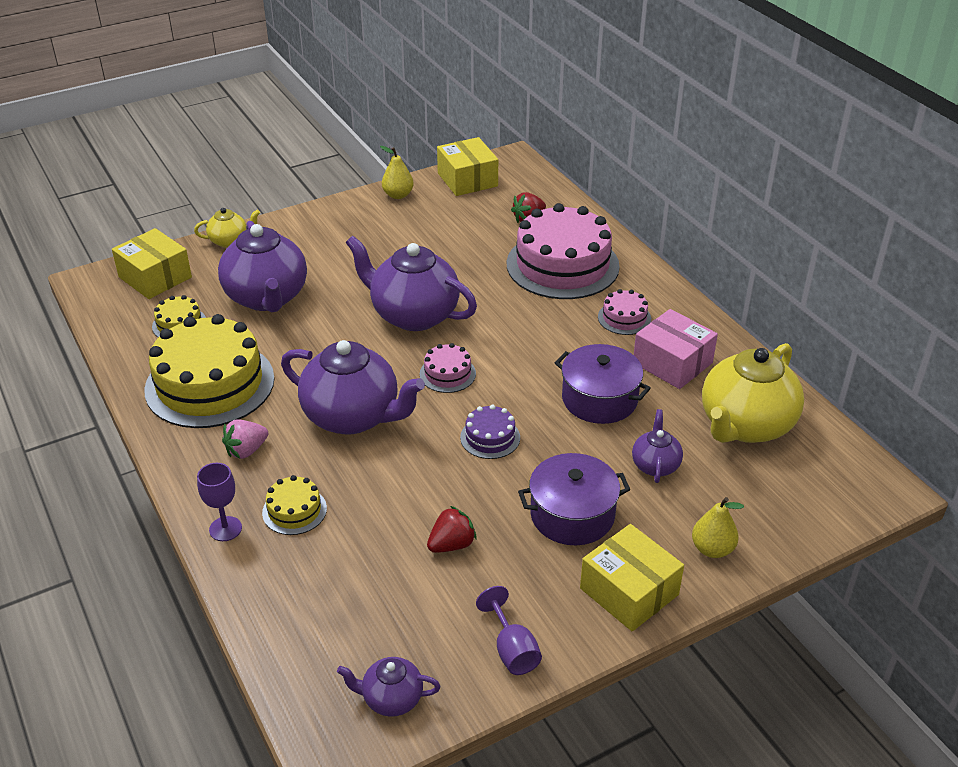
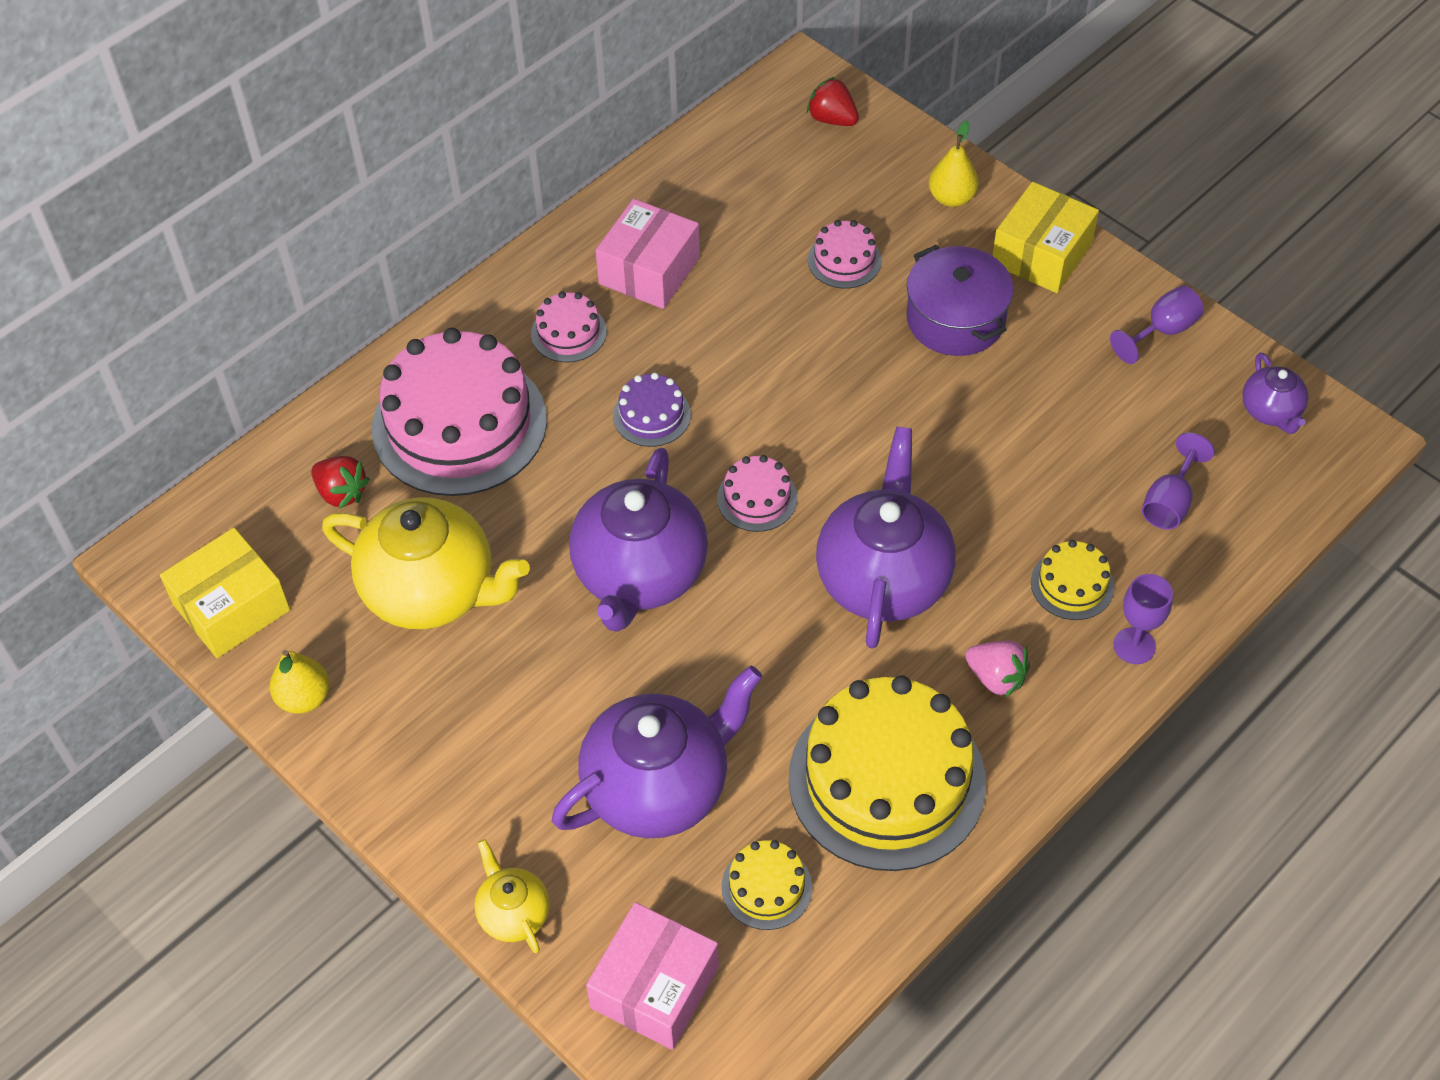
camera: 105 degrees left, 15 degrees up
(155, 277) = (654, 987): yellow box -> pink box
(334, 592) = (1169, 502): none -> purple goblet
(451, 544) = (1050, 415): red strawberry -> red strawberry (832, 119)
(490, 437) = (862, 422): purple cake -> purple cake (651, 415)
(599, 399) = (747, 329): purple pot -> none
(655, 465) = (844, 260): purple teapot -> pink cake
(745, 425) = (743, 191): yellow teapot -> yellow teapot (432, 591)

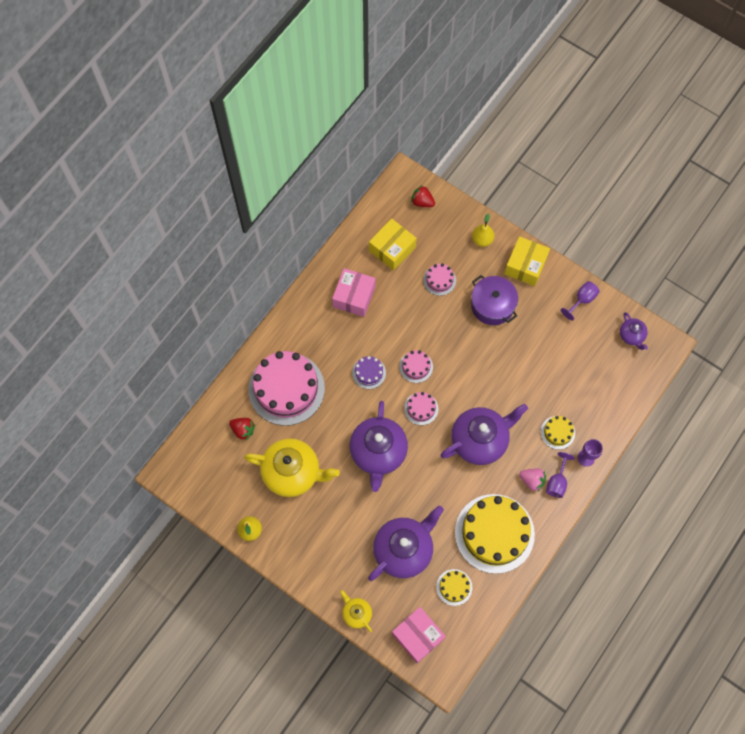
camera: 10 degrees left, 15 degrees up
(231, 607) = (209, 492): yellow box -> yellow box (392, 249)
(568, 332) = (324, 335): pink cake -> pink cake (416, 367)
(654, 987) = (417, 636): pink box -> pink box turned 60 degrees counterclockwise
(883, 579) = (480, 440): purple teapot -> purple teapot turned 60 degrees clockwise
(1169, 502) = (593, 387): purple goblet -> purple goblet (557, 482)

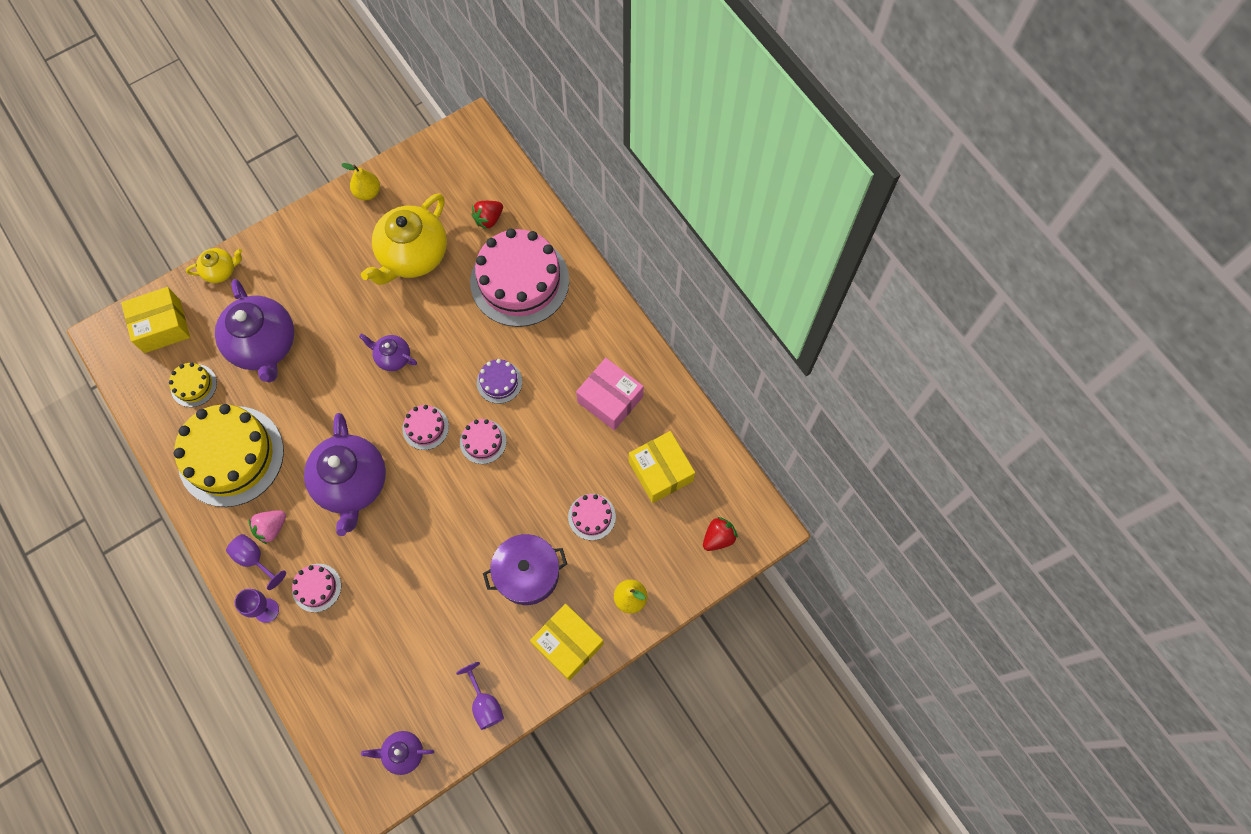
camera: 110 degrees right, 0 degrees up
(378, 453) = (393, 357): purple teapot -> purple teapot, size x0.49
(417, 636) = (162, 326): pink box -> yellow box
(557, 432) = (316, 587): yellow cake -> pink cake

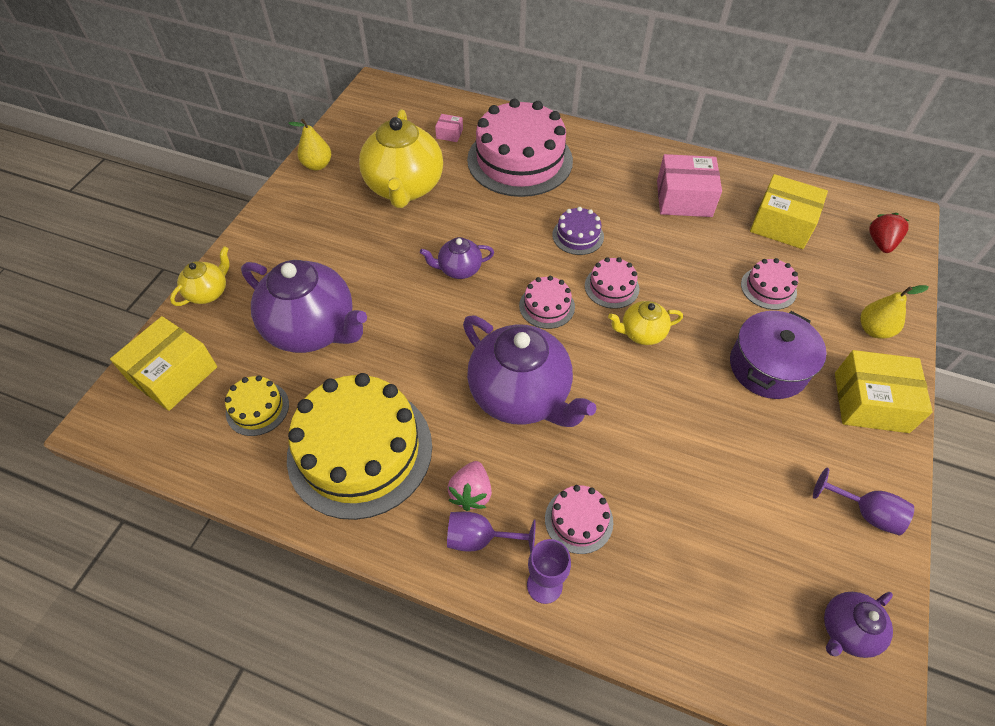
camera: 35 degrees left, 15 degrees down
(469, 491) = (641, 333): none -> yellow teapot
(489, 219) = (449, 134): red strawberry -> pink box

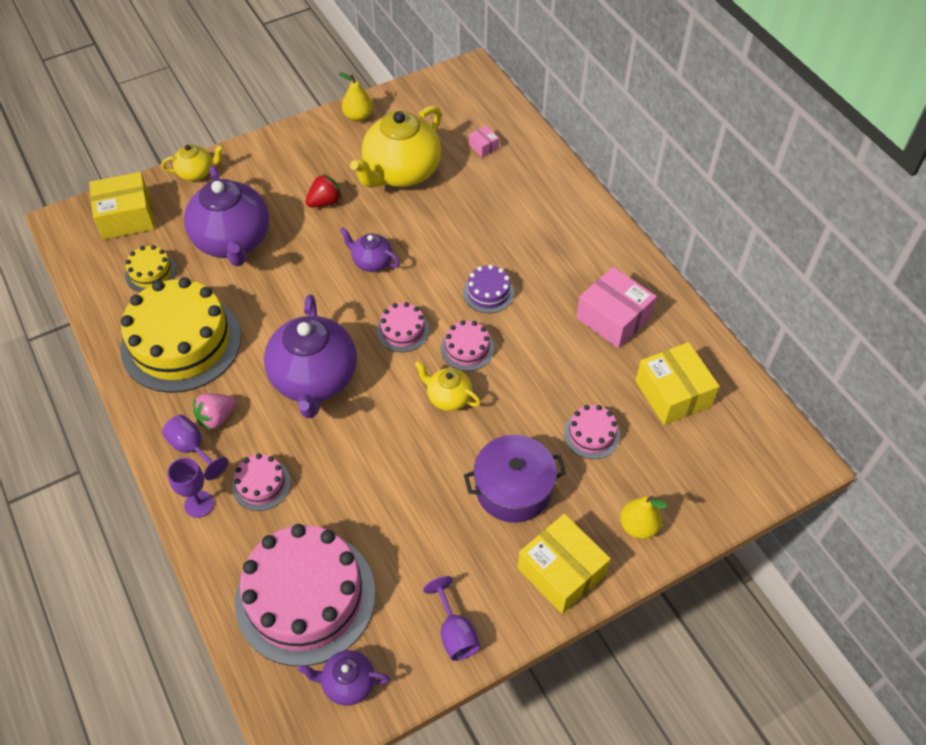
camera: 40 degrees right, 0 degrees up
(520, 160) = (514, 202): pink cake -> pink cake (305, 597)
(880, 243) = (744, 468): red strawberry -> red strawberry (325, 202)

